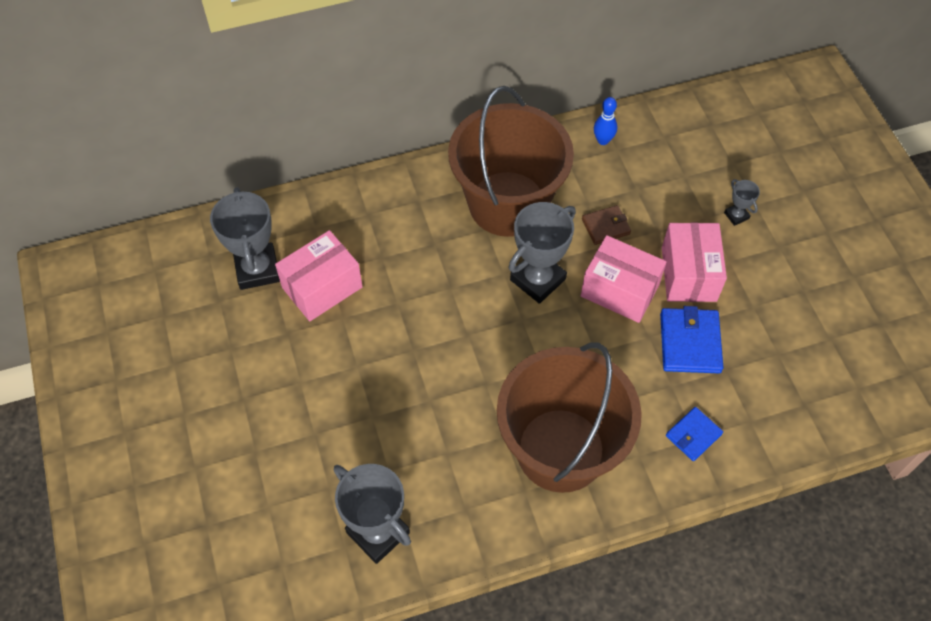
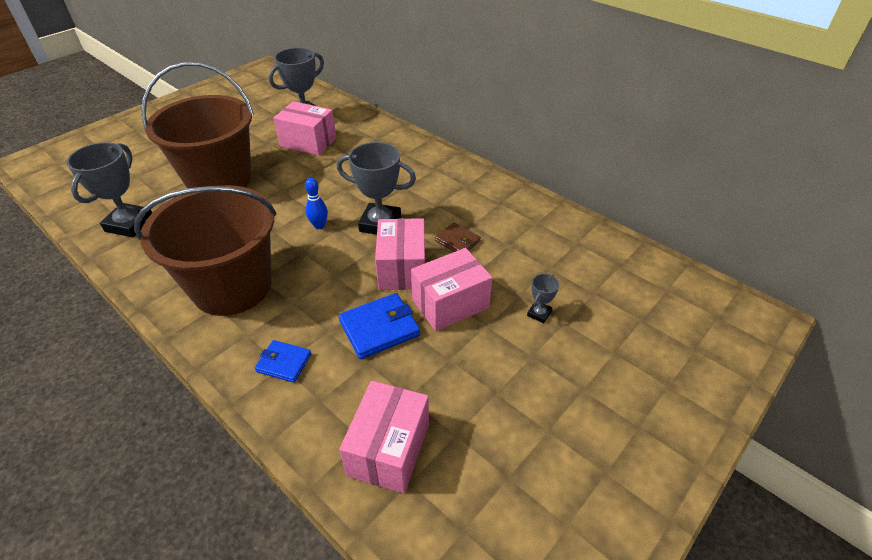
camera: 60 degrees right, 15 degrees down
(507, 204) = (435, 188): brown bucket -> brown bucket (219, 180)
(603, 140) = (537, 212): blue bowling pin -> blue bowling pin (319, 225)
(823, 390) = (388, 449): none -> pink box

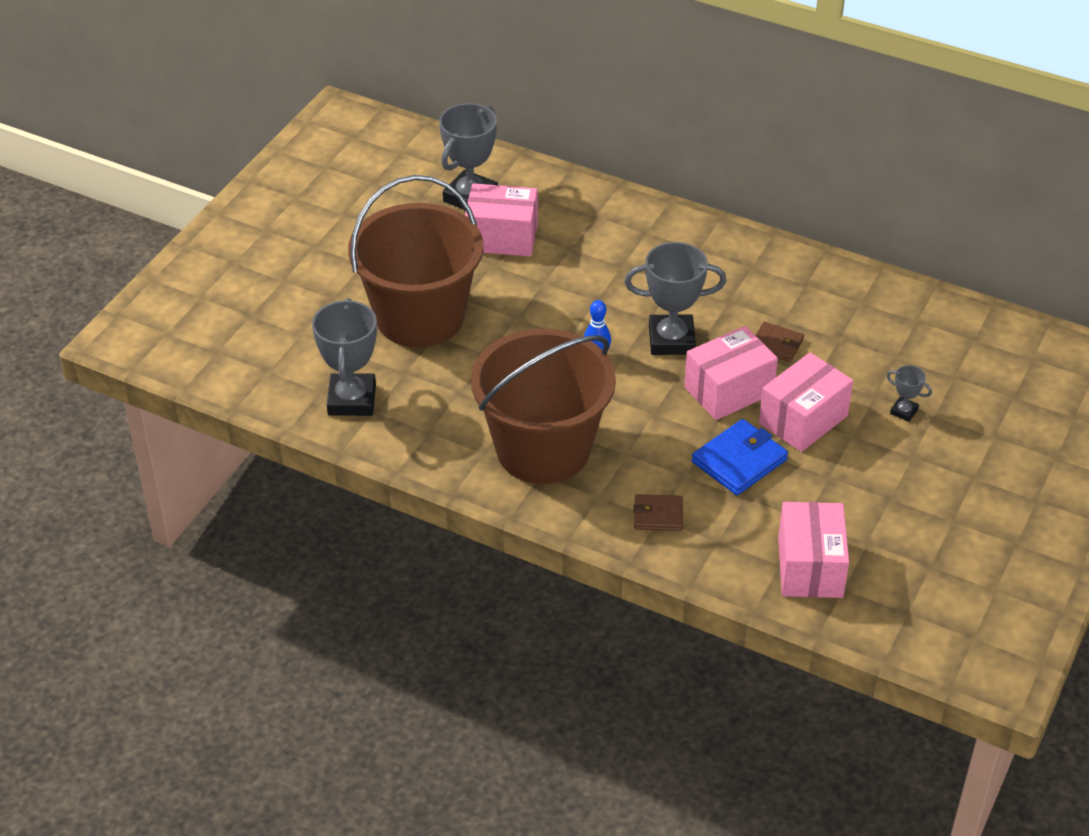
camera: 15 degrees left, 0 degrees up
(284, 363) = (658, 515): blue wallet -> brown wallet
(402, 269) = (728, 390): pink box -> pink box turned 75 degrees clockwise
(539, 313) = (904, 411): grey trophy -> grey trophy turned 75 degrees counterclockwise

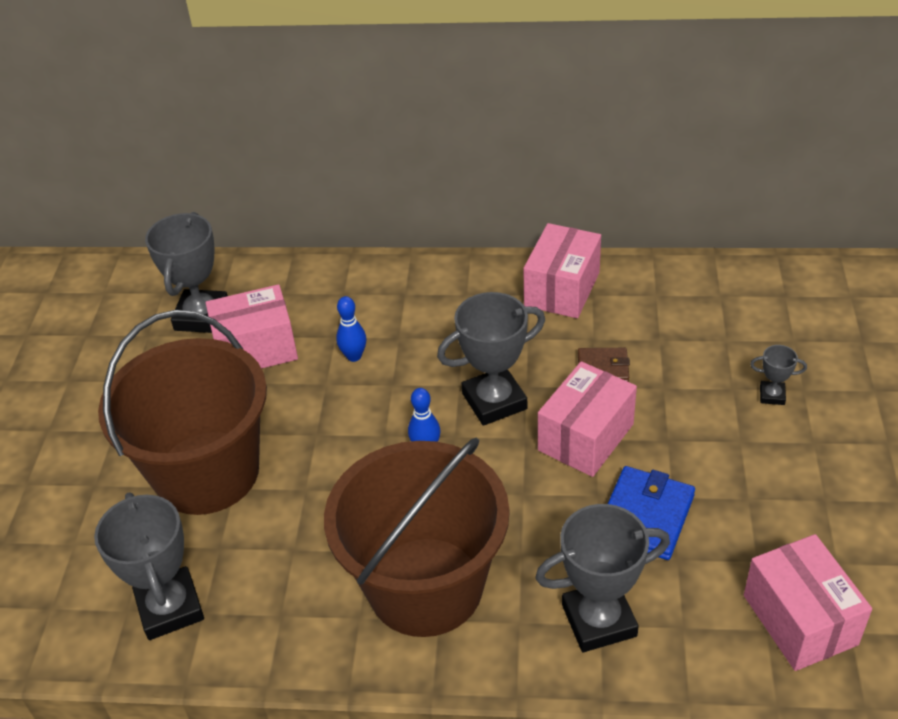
camera: 20 degrees left, 0 degrees up
(577, 269) = (354, 356): none -> blue bowling pin
(658, 515) = (599, 620): brown wallet -> grey trophy
(803, 419) = (680, 442): pink box -> pink box (562, 289)

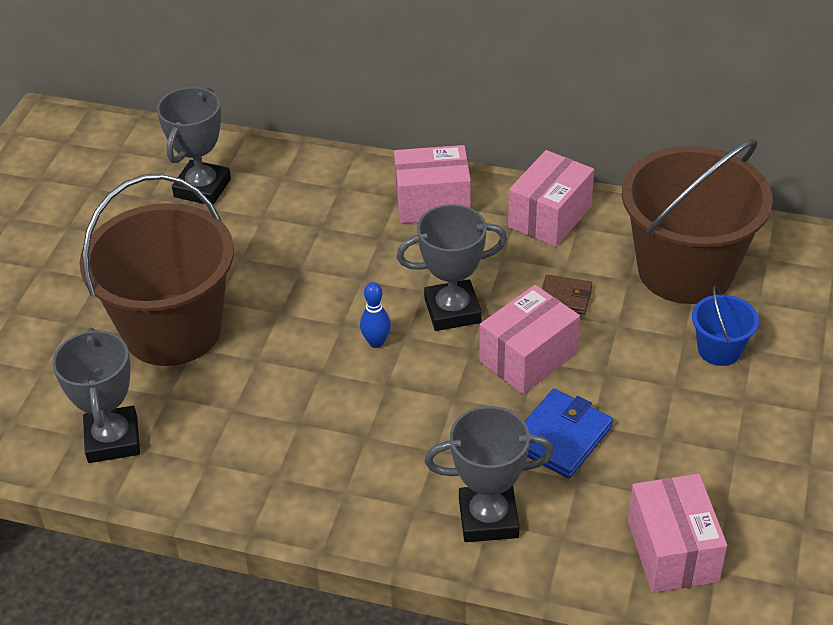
camera: 10 degrees right, 0 degrees up
(256, 349) = (245, 226): pink box -> pink box (432, 203)
(354, 356) = (333, 248): blue bowling pin -> none
(425, 586) = (341, 461): brown bucket -> brown bucket (685, 270)
(772, 395) = (719, 350): grey trophy -> blue bucket

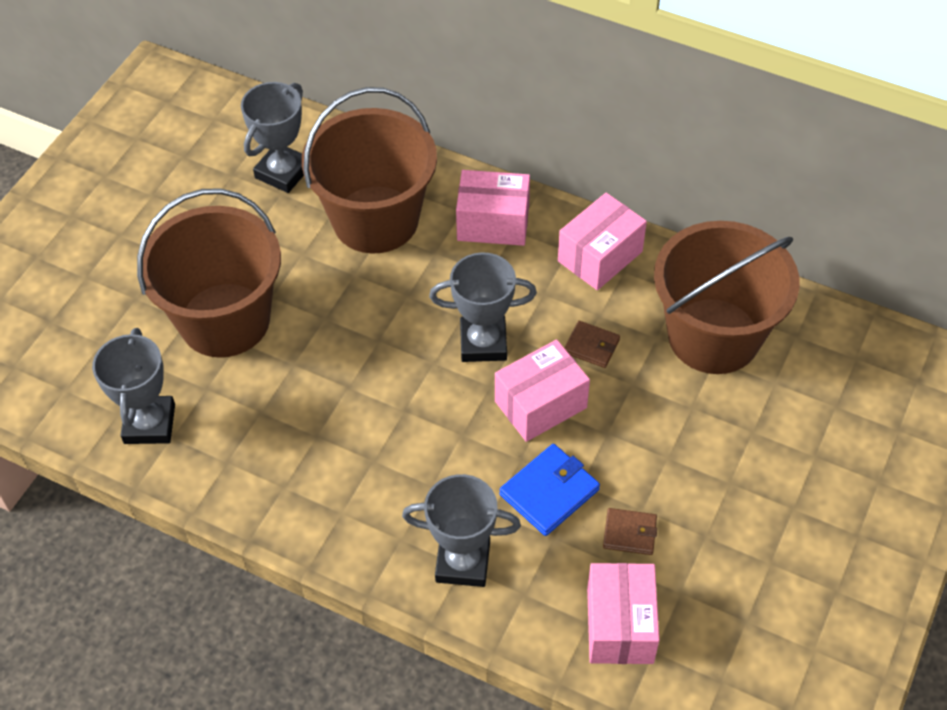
camera: 10 degrees right, 10 degrees up
(310, 216) = (375, 219): none -> brown bucket
(376, 342) = (405, 364): blue bowling pin -> none
(656, 462) = (629, 533): none -> brown wallet
(719, 350) = (721, 427): blue bucket -> none

